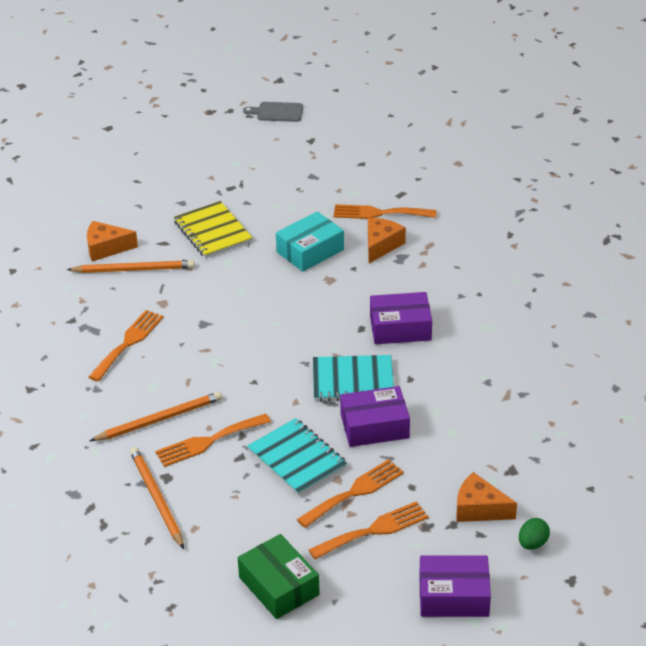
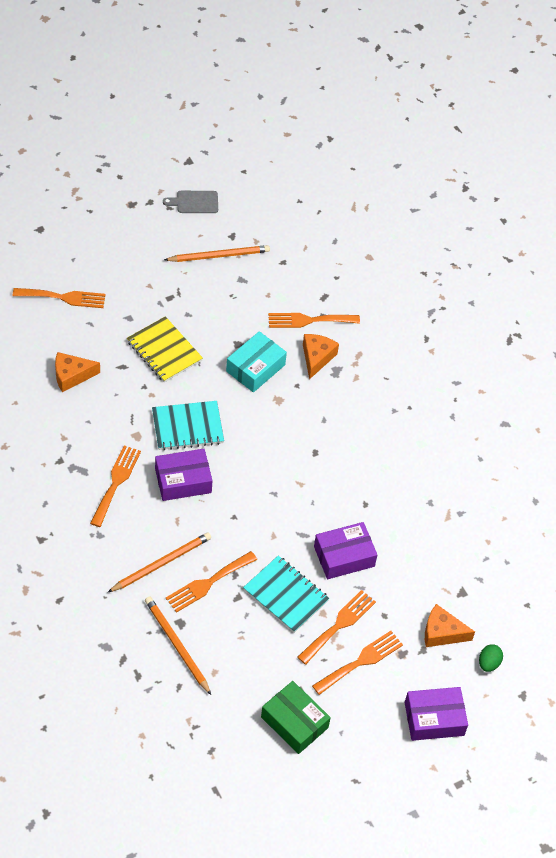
camera: 15 degrees left, 15 degrees up
(117, 183) = (64, 297): none -> orange fork
(134, 269) = (102, 399): orange pencil -> orange pencil (219, 255)
(353, 380) = (318, 509): turquoise notebook -> turquoise notebook (187, 427)
(400, 328) = (348, 450): purple box -> purple box (183, 481)

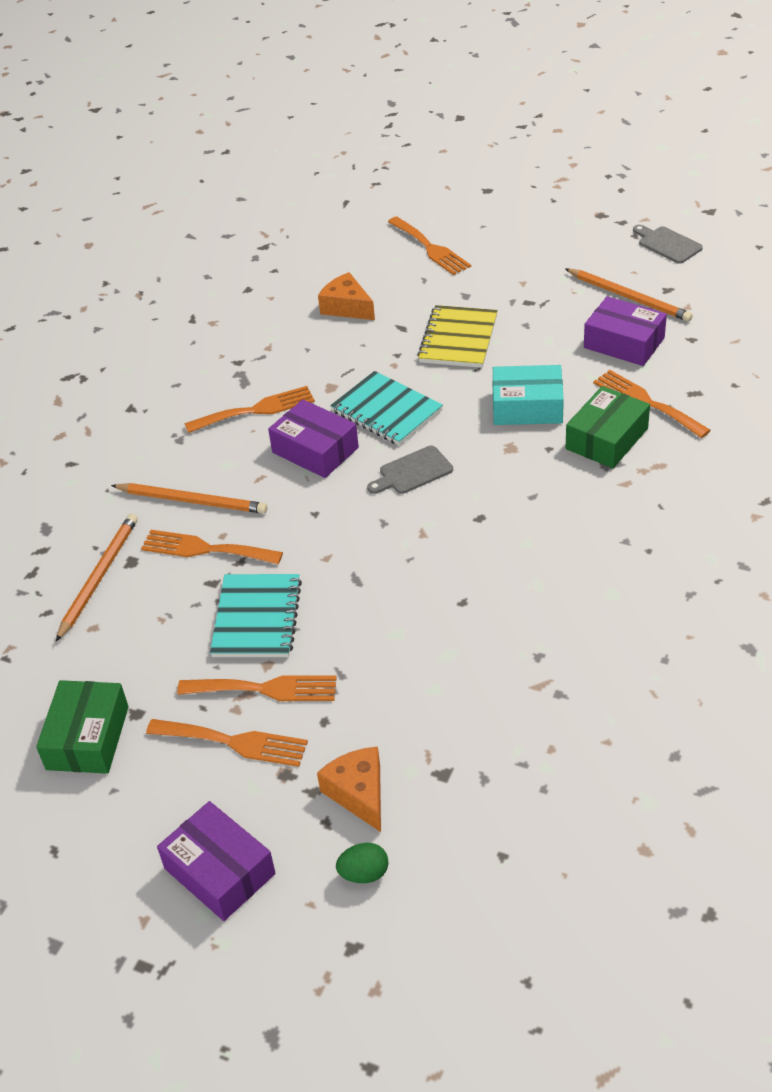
camera: 60 degrees right, 10 degrees down
(250, 453) = (412, 472): none -> grey cutting board
(317, 358) = (606, 439): orange cheese -> green box
(344, 556) = (367, 631): purple box -> purple box (624, 343)

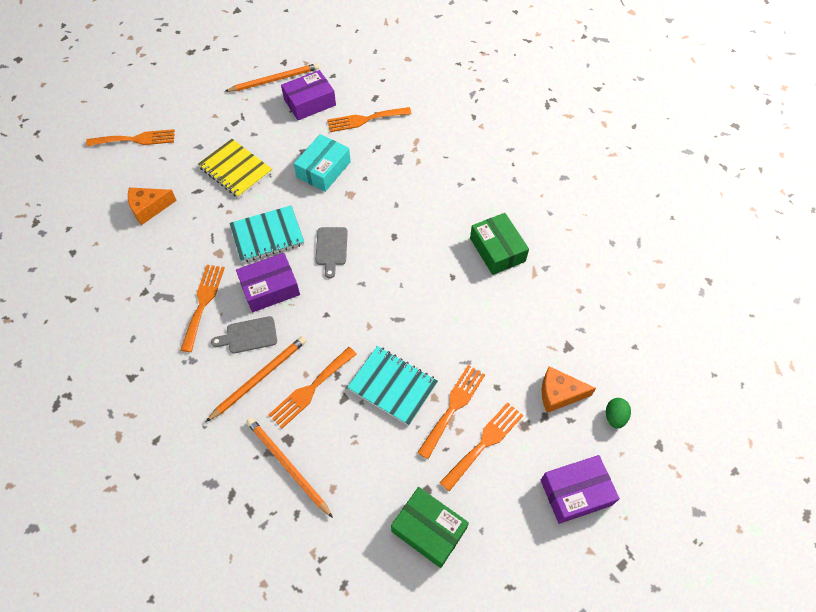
camera: 65 degrees left, 15 degrees up
(606, 439) = (378, 150): green box -> green box (497, 250)
(667, 244) = (246, 41): grey cutting board -> grey cutting board (249, 335)

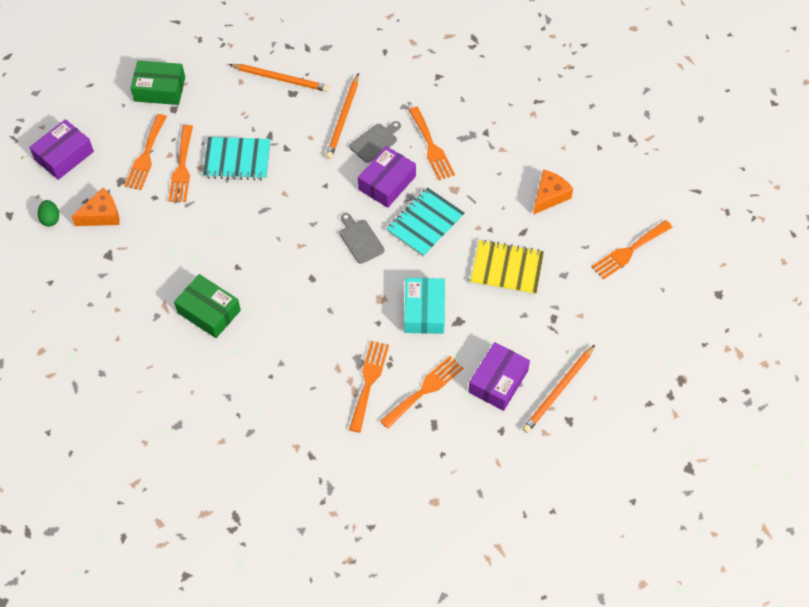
camera: 150 degrees right, 0 degrees up
(310, 389) = (299, 129): orange fork -> orange fork (369, 382)

